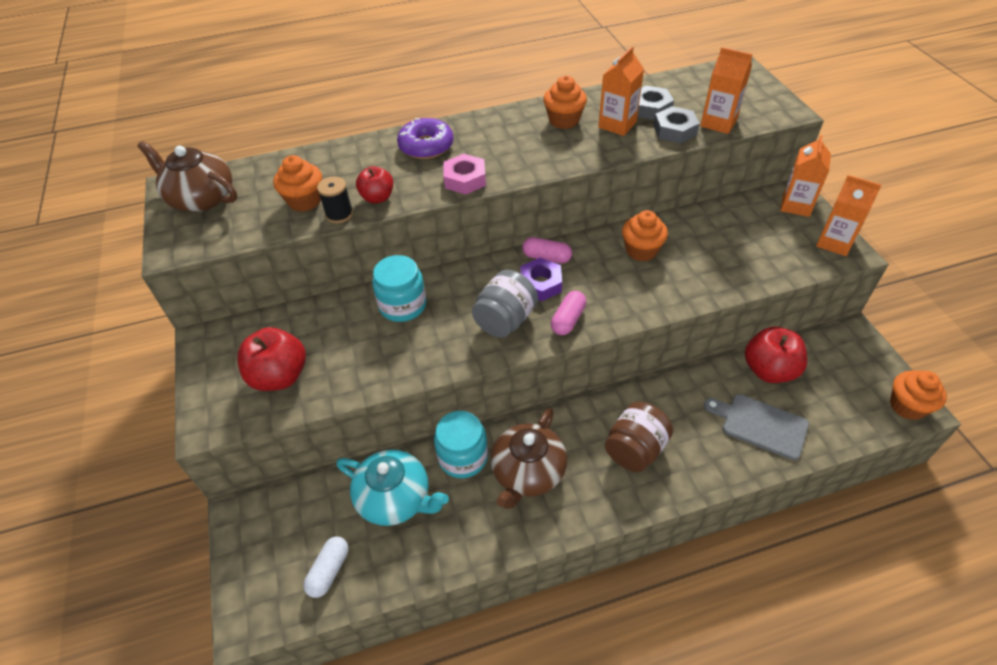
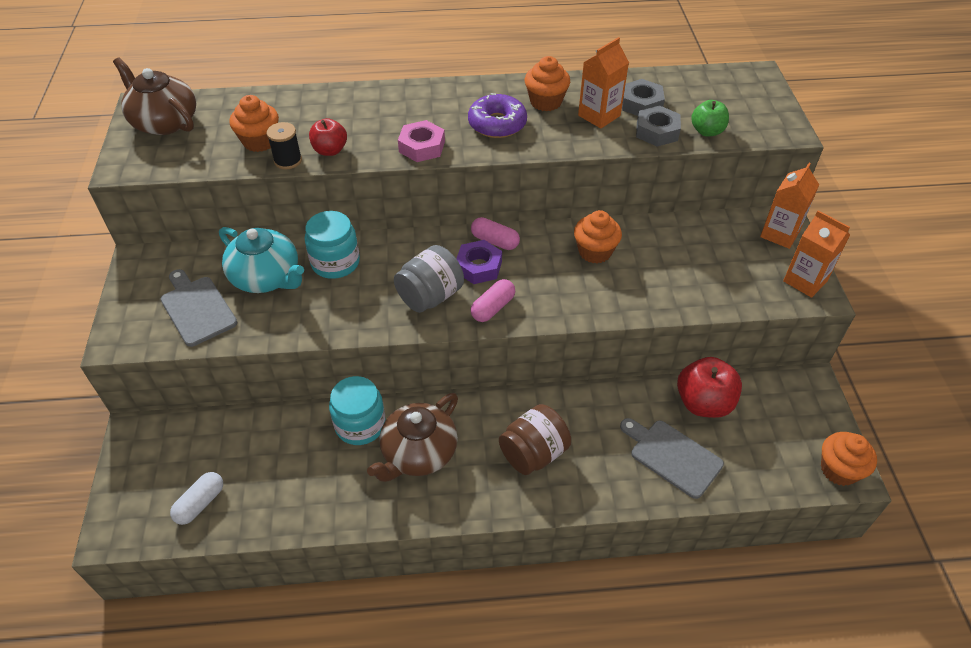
camera: 10 degrees right, 0 degrees up
(279, 376) = (197, 308): red apple -> grey cutting board
(395, 498) = (282, 450): turquoise teapot -> turquoise teapot (267, 277)
(426, 146) = (396, 106): purple donut -> purple donut (497, 124)
(718, 123) = (707, 131): orange carton -> green apple

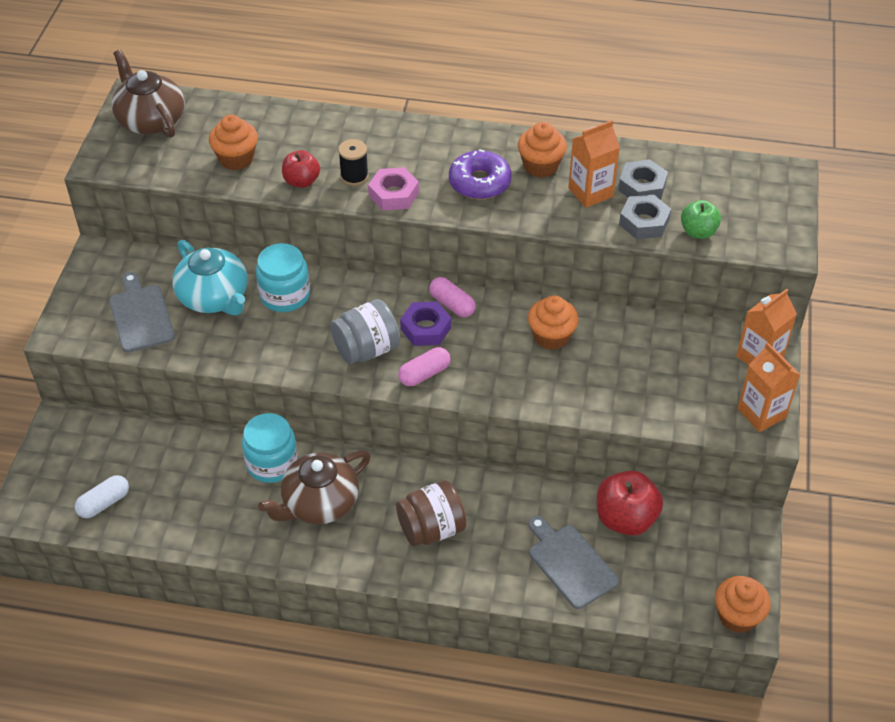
camera: 15 degrees right, 0 degrees up
(288, 160) = (257, 185): black spool -> black spool (354, 176)

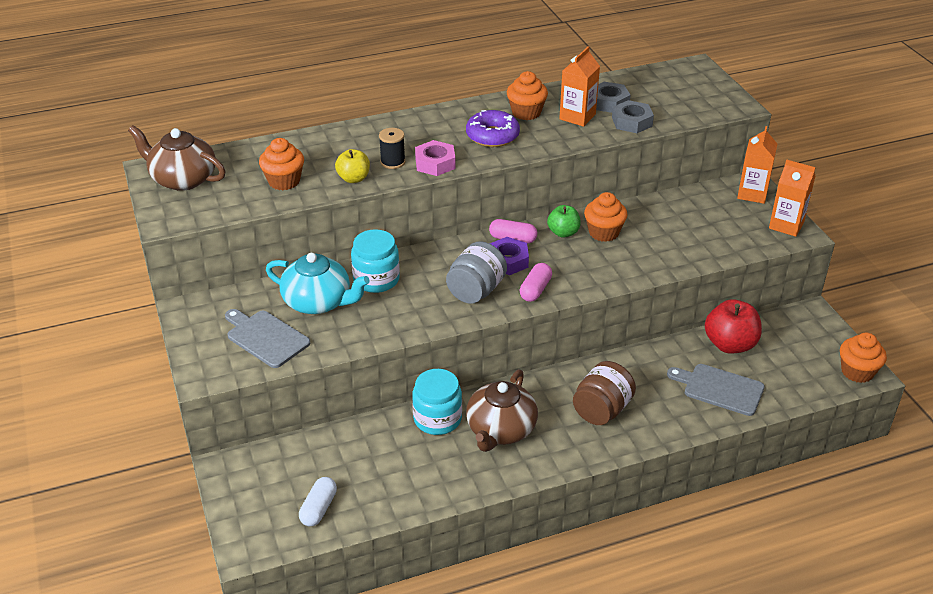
camera: 30 degrees left, 10 degrees down
(301, 181) = (353, 178): red apple -> yellow apple
(698, 232) = (673, 116): green apple -> green apple (563, 232)

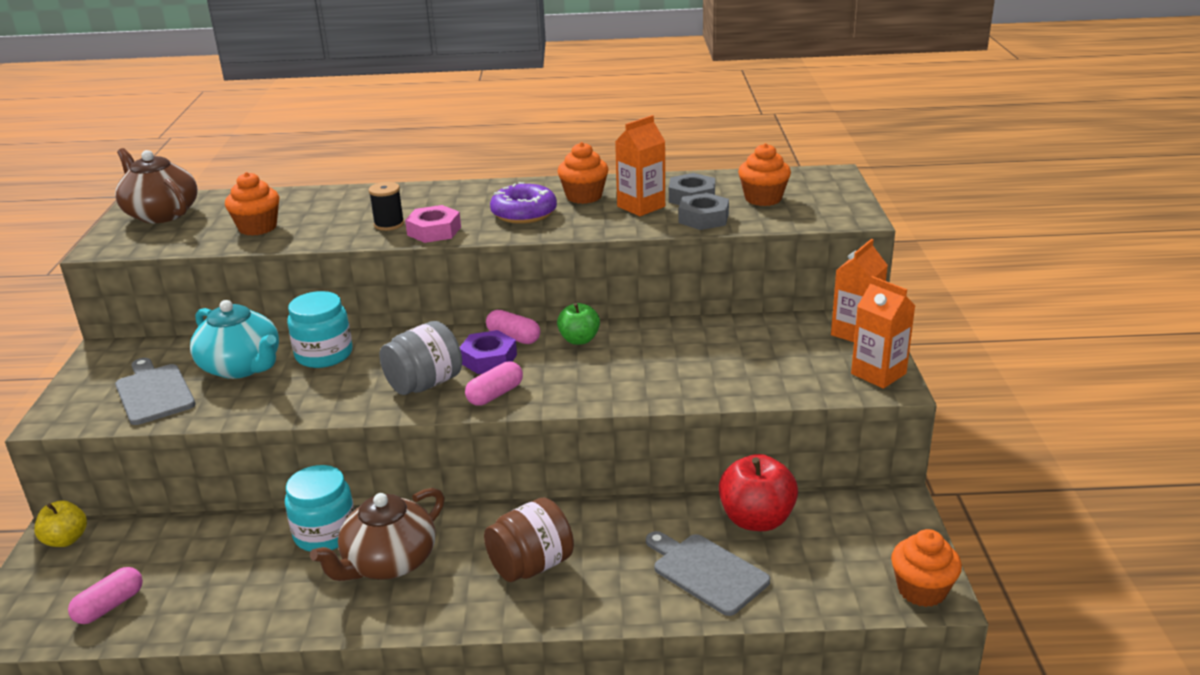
camera: 20 degrees right, 10 degrees down
(318, 508) = (110, 606): white capsule -> pink capsule
(353, 178) = (332, 234): yellow apple -> yellow apple (66, 540)
(603, 232) = (629, 347): orange cupcake -> orange cupcake (763, 199)

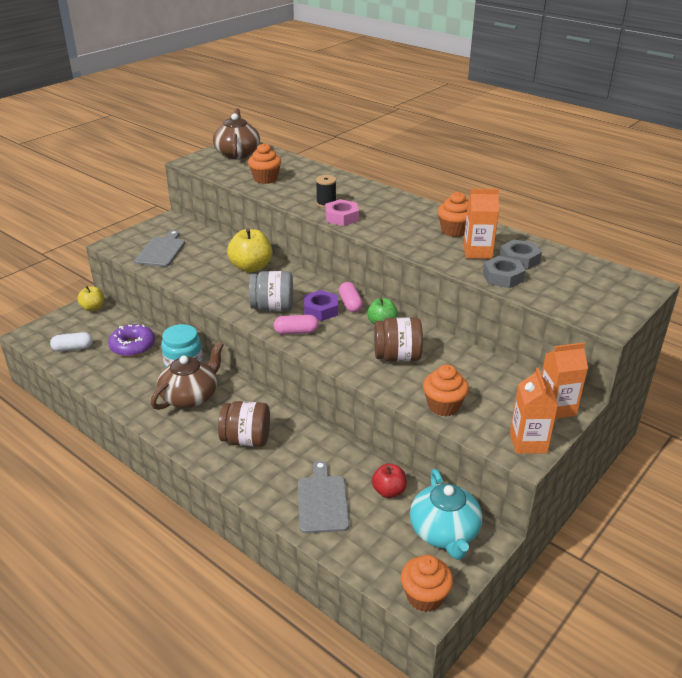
camera: 40 degrees right, 5 degrees up
(110, 606) = (73, 348): pink capsule -> white capsule
(242, 367) = (210, 256): turquoise teapot -> turquoise teapot (444, 532)
(324, 354) = (251, 267): turquoise jar -> yellow apple
(388, 562) = (190, 396): brown teapot -> brown teapot turned 135 degrees clockwise
(524, 213) = (404, 227): purple donut -> purple donut (133, 346)
(646, 363) = (397, 357): none -> brown jar
(756, 519) = (389, 491): red apple -> red apple, size x0.61
(763, 199) = (565, 281): orange cupcake -> orange cupcake (443, 406)

